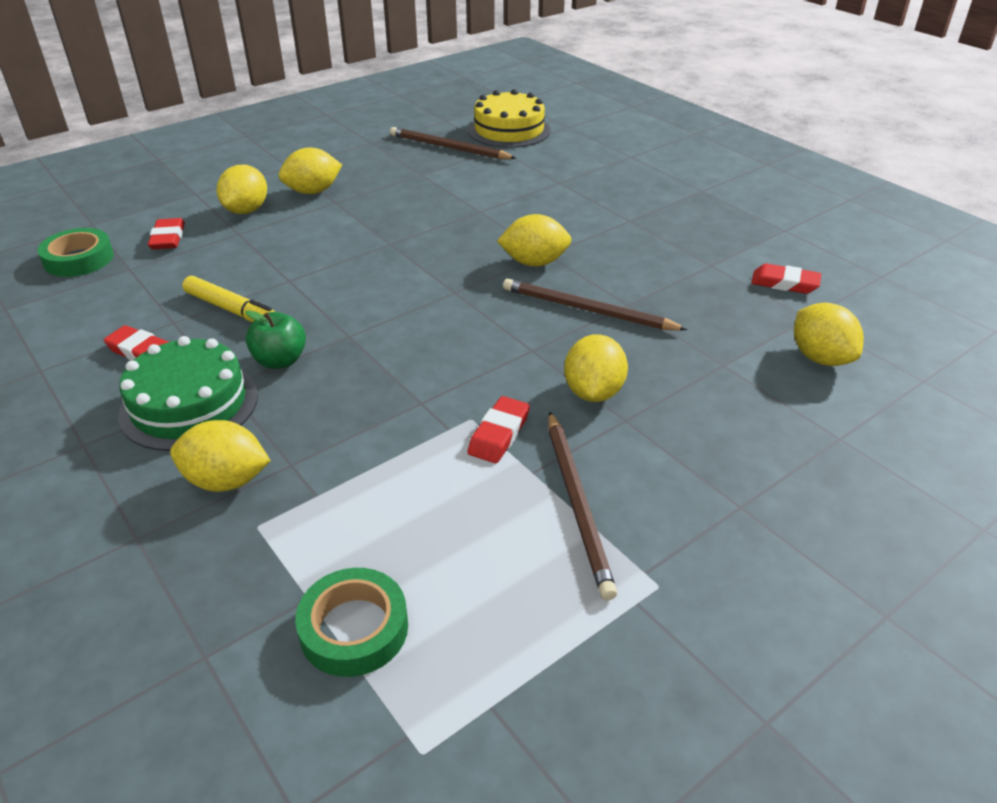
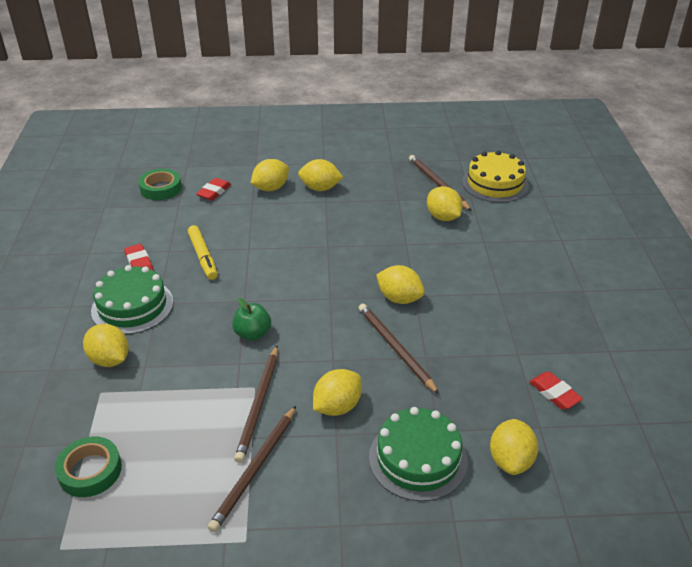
camera: 35 degrees right, 0 degrees up
(280, 361) = (196, 300): green apple -> green apple (252, 334)
(490, 174) = (443, 217): none -> yellow lemon
(499, 434) = (258, 404): red eraser -> brown pencil
(736, 400) = (418, 458): none -> green cake

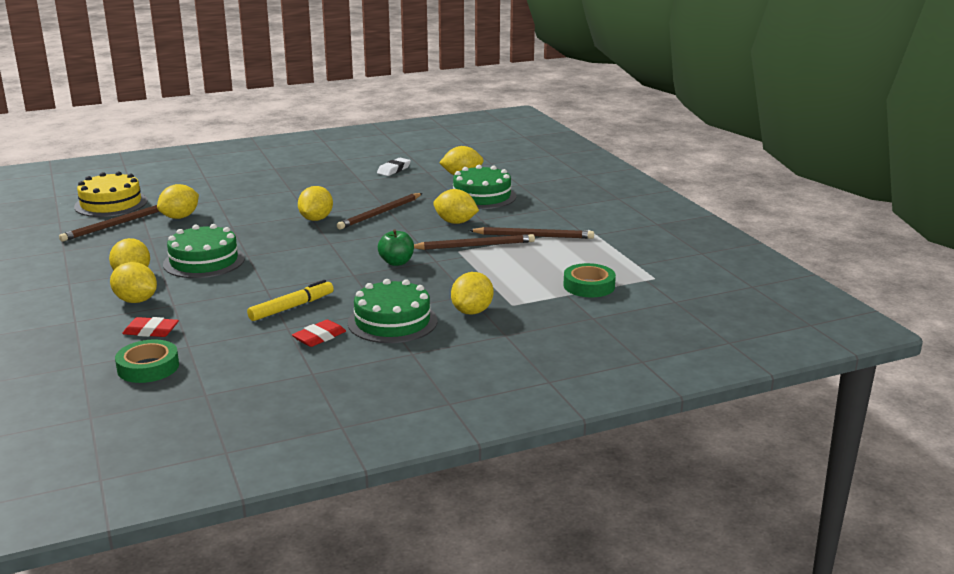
camera: 110 degrees left, 15 degrees down
(328, 222) = (204, 261): none -> green cake
(554, 393) = (394, 170): red eraser -> white eraser

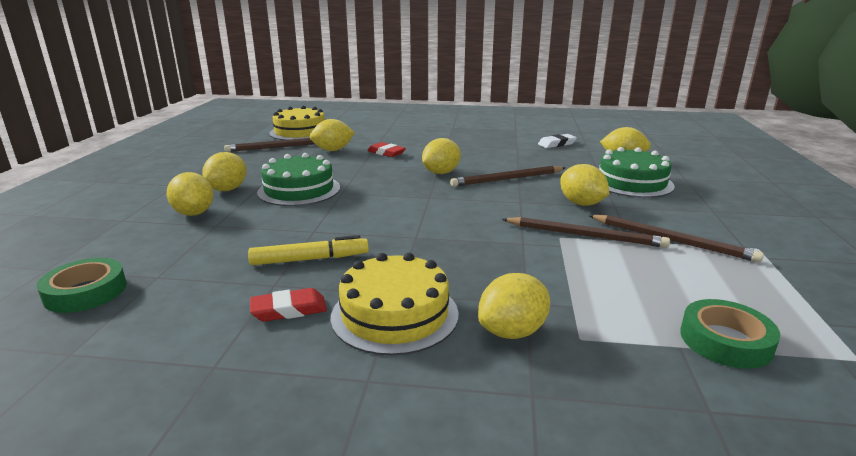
camera: 30 degrees right, 0 degrees up
(151, 331) = (155, 248): red eraser -> red eraser (386, 153)
(392, 321) = (394, 314): green cake -> yellow cake
(396, 262) = (475, 234): green apple -> none

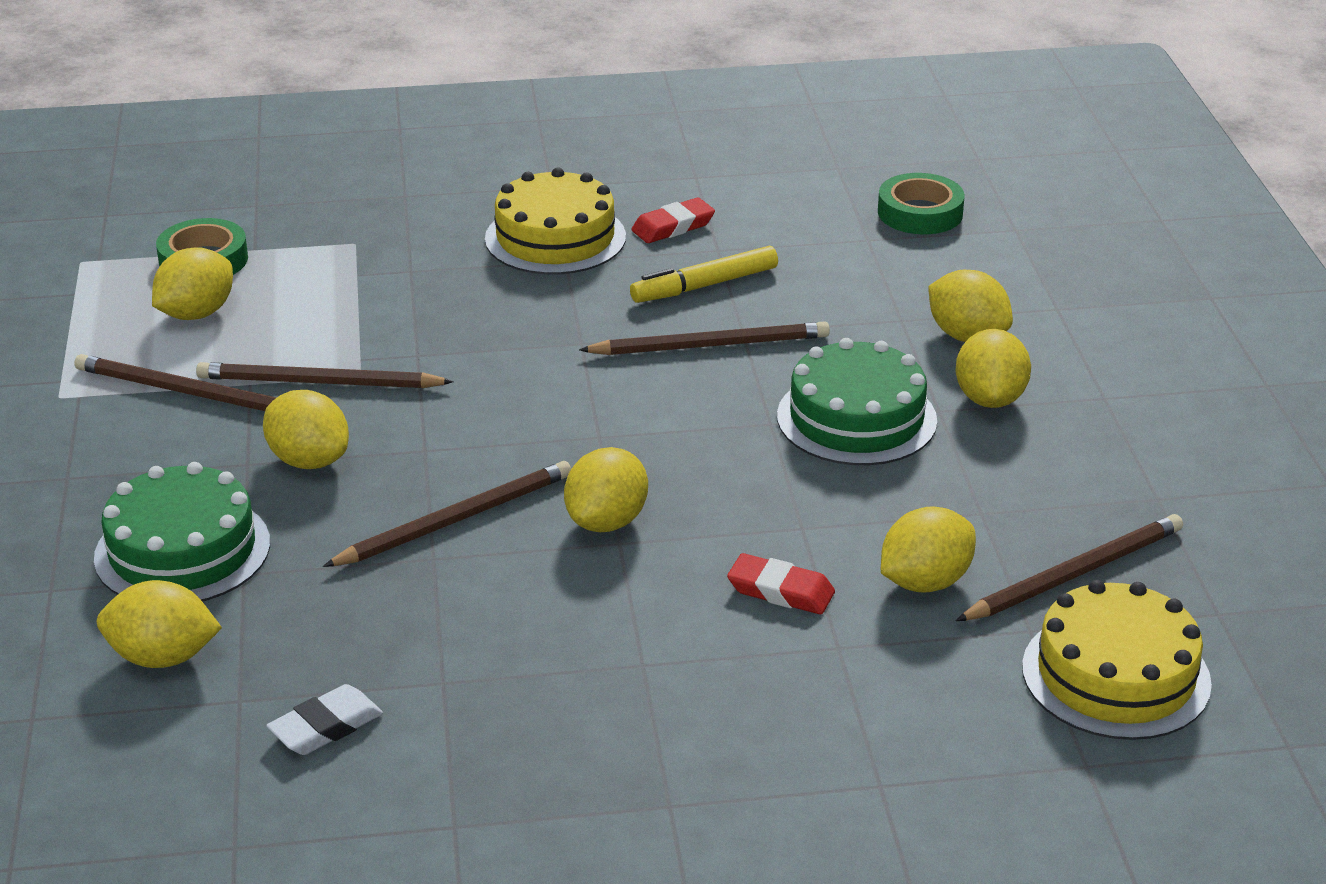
camera: 165 degrees right, 10 degrees up
(339, 226) = (710, 345): none -> brown pencil
(512, 331) = (425, 239): yellow lemon -> yellow lemon (196, 314)

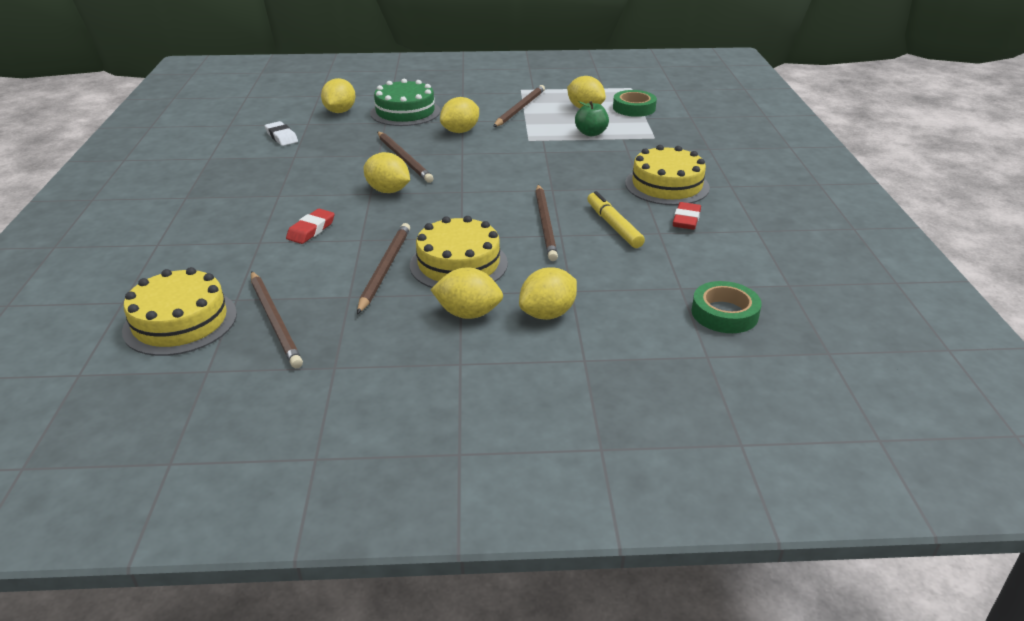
camera: 95 degrees right, 0 degrees up
(319, 382) = (523, 132): brown pencil -> brown pencil (385, 268)
(330, 306) = (591, 133): none -> green apple
(673, 227) = (686, 219): red eraser -> red eraser turned 45 degrees clockwise
(856, 418) = (458, 264): green cake -> yellow cake
(925, 582) = (295, 270): yellow lemon -> none

